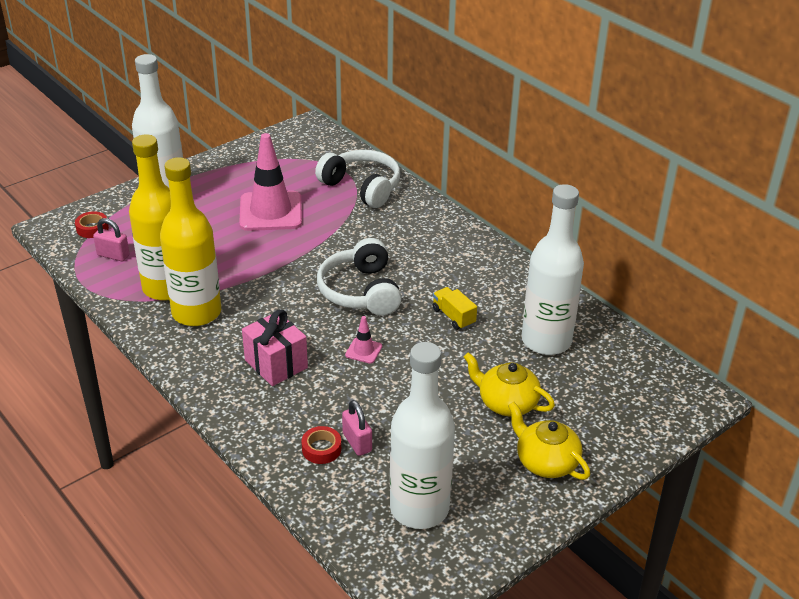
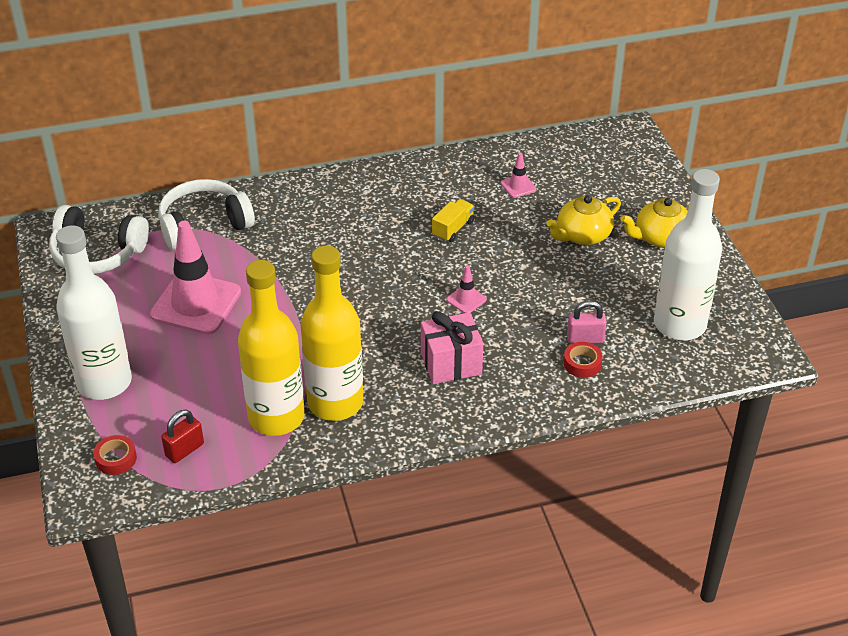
camera: 65 degrees left, 5 degrees up
(113, 255) = (184, 450): pink padlock -> red padlock
(360, 291) = (377, 276): white headphones -> white headphones (97, 253)
(453, 316) = (453, 229): yellow truck -> yellow truck turned 135 degrees clockwise
(546, 340) = (518, 186): white bottle -> pink traffic cone

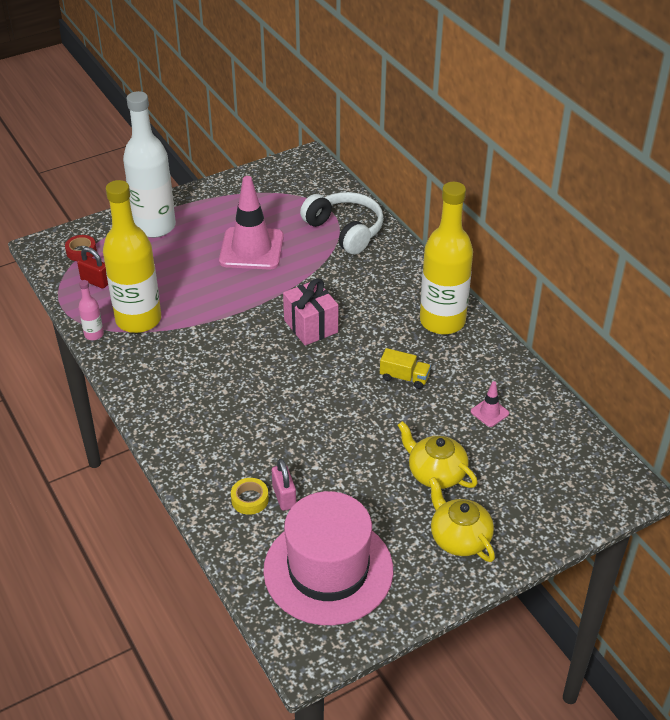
camera: 75 degrees right, 0 degrees up
(97, 253) = (290, 187): white headphones -> none
(285, 461) = (94, 334): none -> pink bottle
(335, 403) = (161, 348): yellow bottle -> yellow bottle (442, 321)
(451, 363) = (225, 409): pink gift -> pink gift (311, 326)
(466, 299) = (310, 404): pink traffic cone -> none
(582, 363) = (250, 499): red tape -> yellow tape
(679, 324) = (328, 570): white bottle -> pink hat

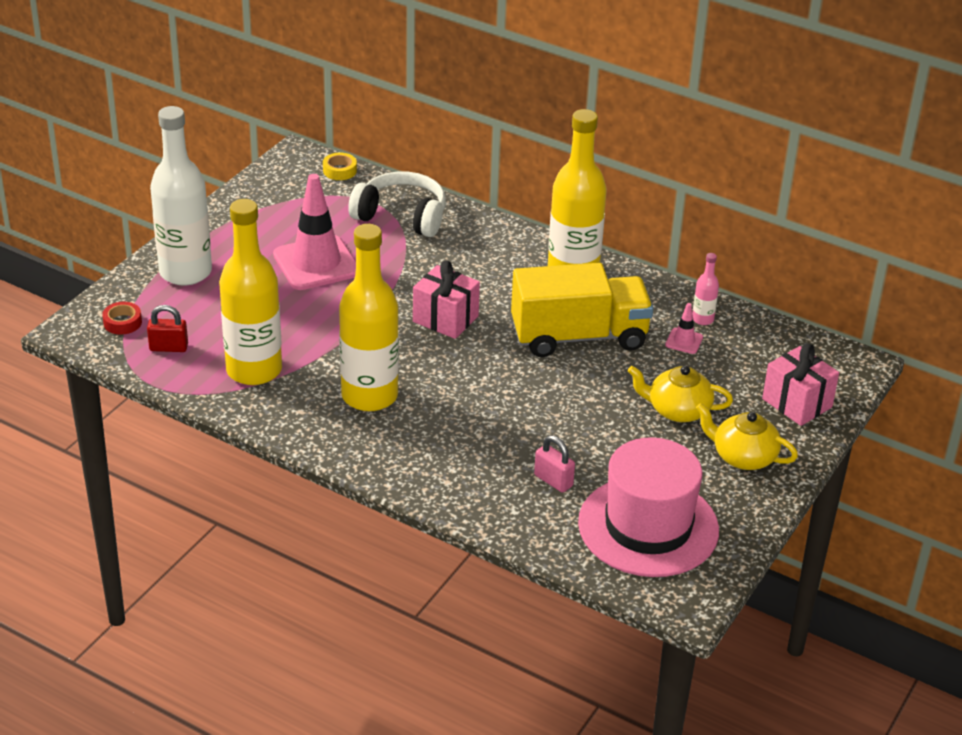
camera: 30 degrees left, 5 degrees down
(94, 334) = (217, 400): pink bottle -> pink bottle (702, 319)
(203, 370) = (369, 396): none -> yellow bottle
(250, 499) = (522, 495): yellow tape -> yellow tape (339, 170)
(404, 377) = (579, 336): yellow truck -> yellow truck, size x2.48
(546, 506) = (797, 403): none -> pink gift

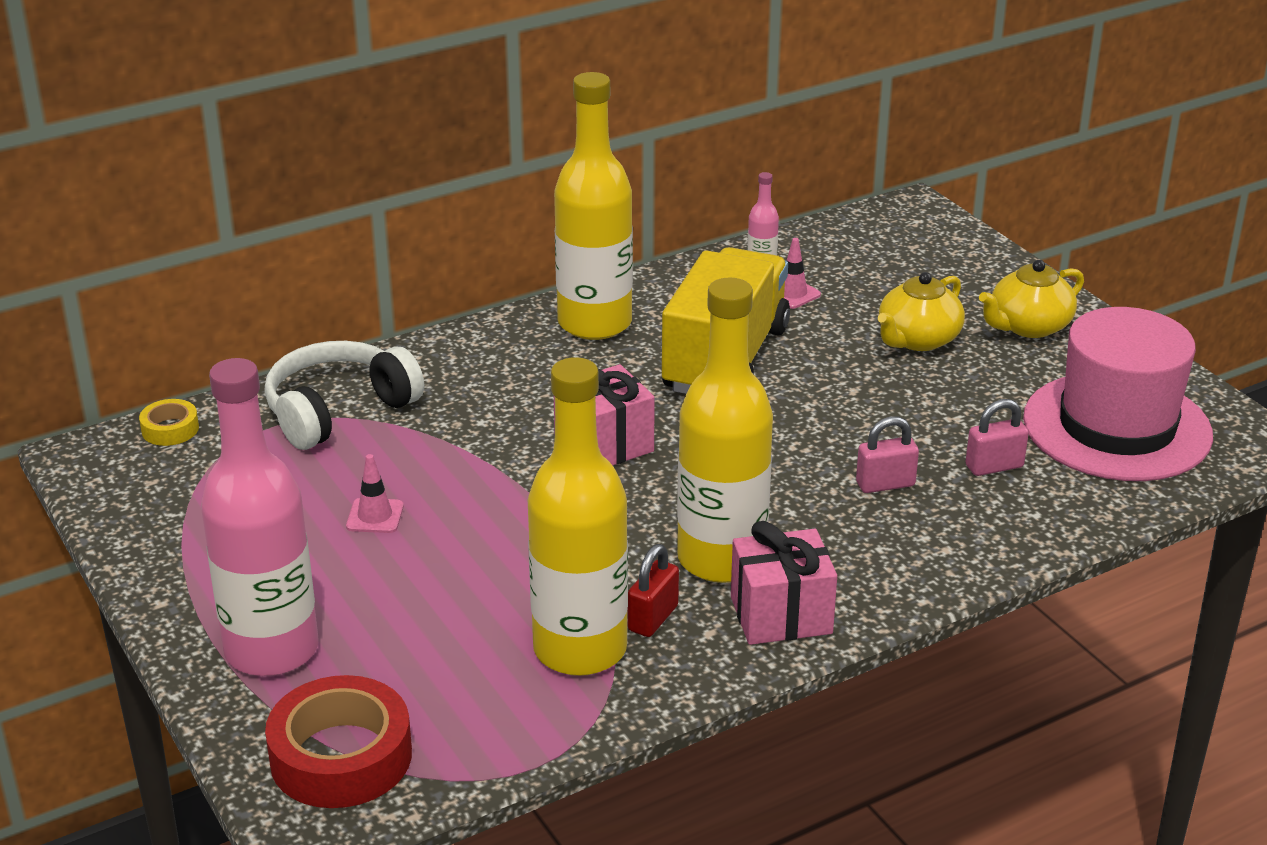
camera: 60 degrees left, 5 degrees down
(122, 322) = (341, 756): red tape -> red tape, size x2.02
(168, 347) = (451, 722): red padlock -> red padlock (653, 618)
(185, 272) = (271, 650): white bottle -> pink bottle
(316, 263) = (375, 516): pink traffic cone -> pink traffic cone, size x0.43
(495, 439) = (885, 484): none -> pink padlock
(797, 403) = (957, 264): pink gift -> pink gift (781, 615)

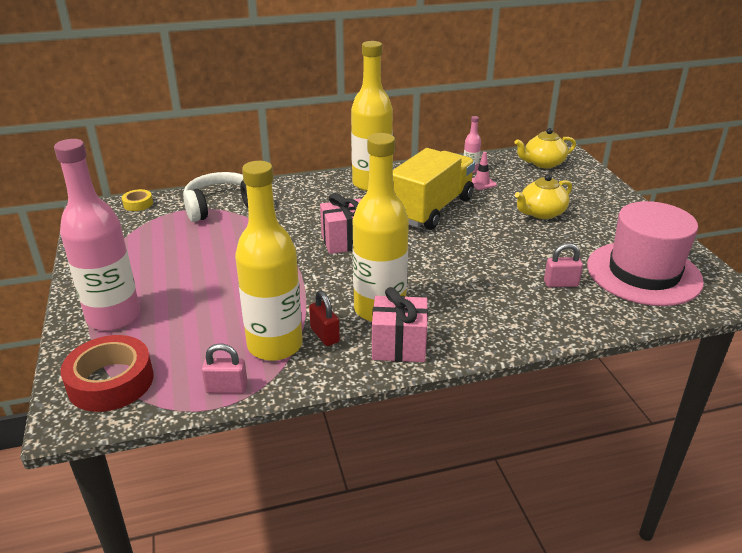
camera: 15 degrees right, 0 degrees up
(375, 516) = (208, 258): pink traffic cone -> none
(653, 618) = (324, 335): red padlock -> red padlock turned 75 degrees counterclockwise
(885, 484) = (492, 283): pink padlock -> pink padlock (227, 388)
(1028, 326) = (607, 214): yellow teapot -> yellow teapot (543, 163)

